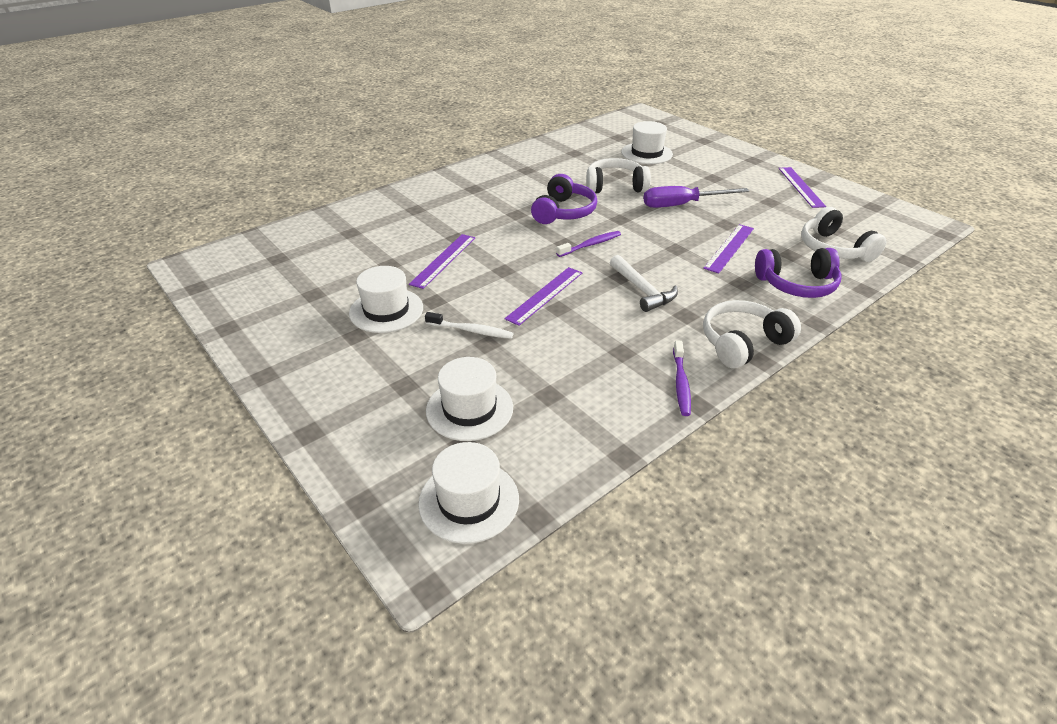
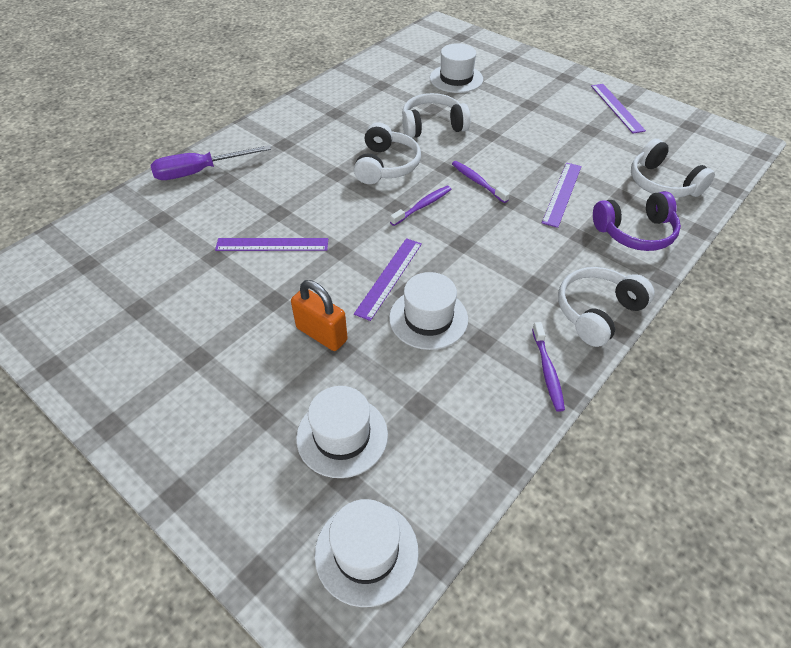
camera: 10 degrees left, 10 degrees up
(386, 310) = (225, 319): white hat -> white hat (428, 318)
(443, 260) = (272, 244): purple ruler -> purple ruler turned 75 degrees clockwise
(471, 330) = (321, 334): white toothbrush -> orange padlock
(563, 212) = (386, 165): purple headphones -> white headphones
(642, 290) = (487, 258): white hammer -> none
(648, 232) = (478, 182): none -> purple toothbrush
(681, 205) = (504, 143): purple screwdriver -> purple screwdriver (199, 172)

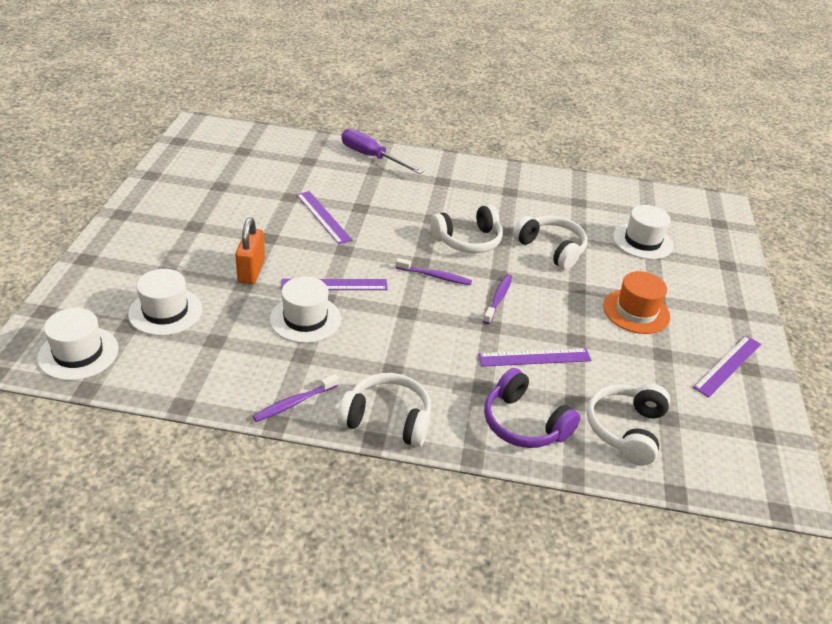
camera: 55 degrees right, 10 degrees down
(537, 120) = (636, 311): none -> orange hat

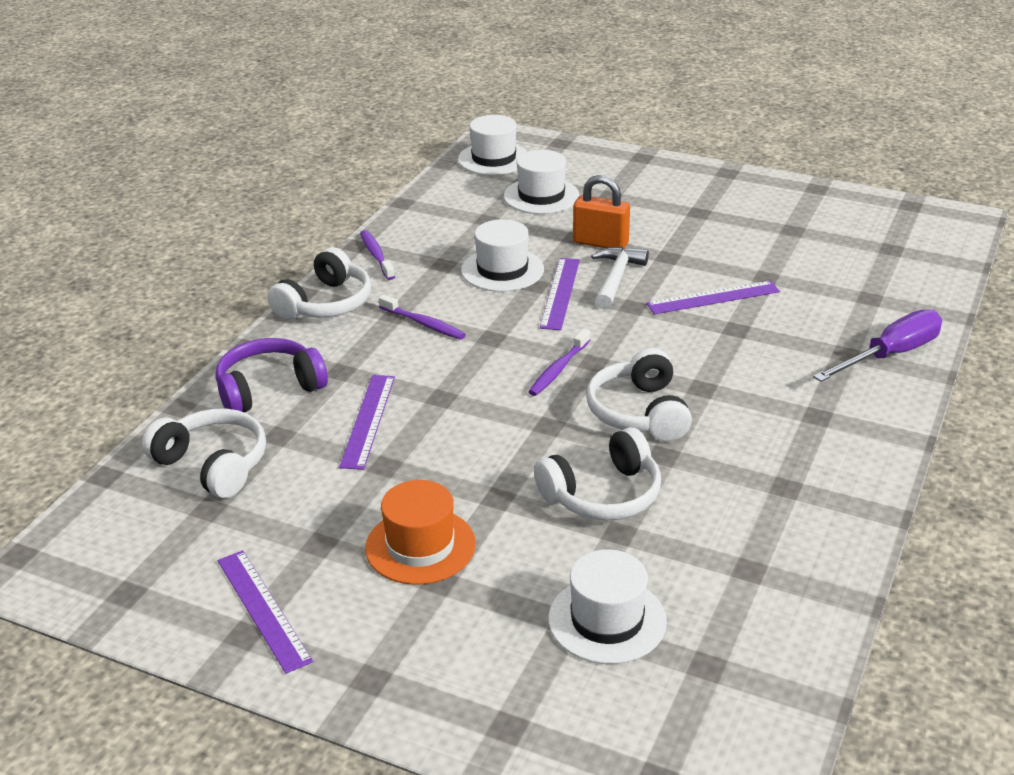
camera: 110 degrees right, 5 degrees down
(306, 259) = (616, 278): none -> white hammer
(498, 299) = (494, 414): purple toothbrush -> purple toothbrush (423, 323)

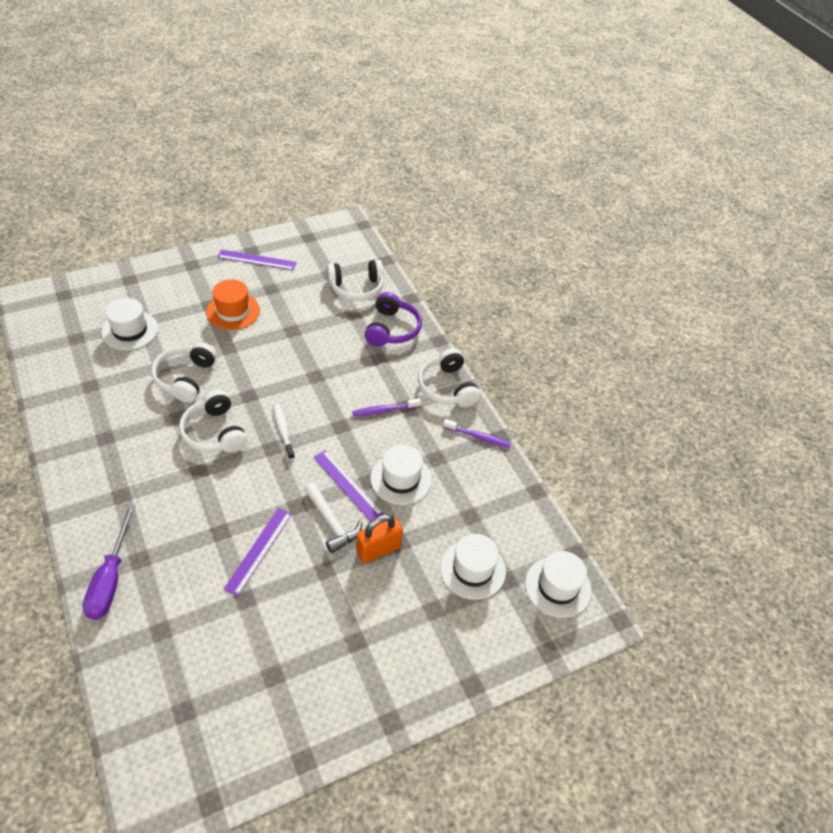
camera: 125 degrees right, 15 degrees up
(368, 420) = (329, 344): purple ruler -> none
(558, 369) = (283, 431): purple toothbrush -> white toothbrush
(639, 412) = (214, 432): white headphones -> white headphones turned 150 degrees counterclockwise

